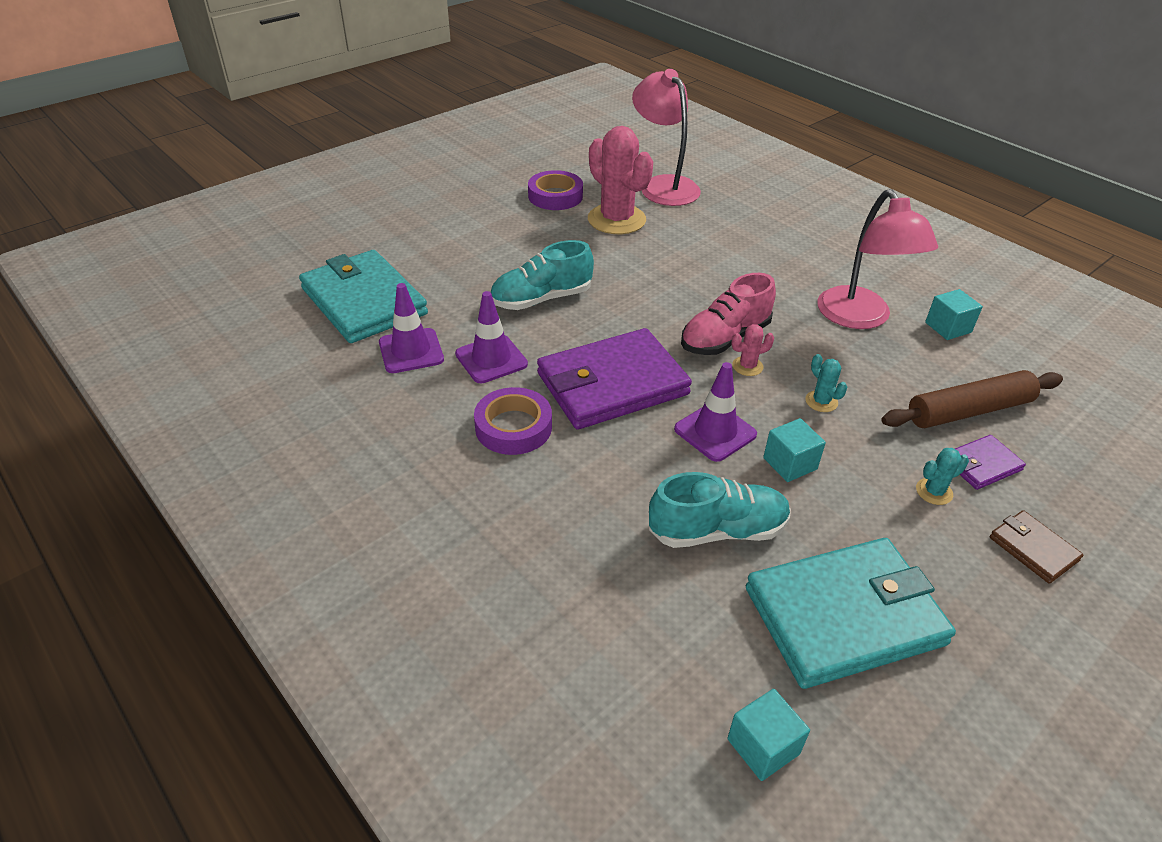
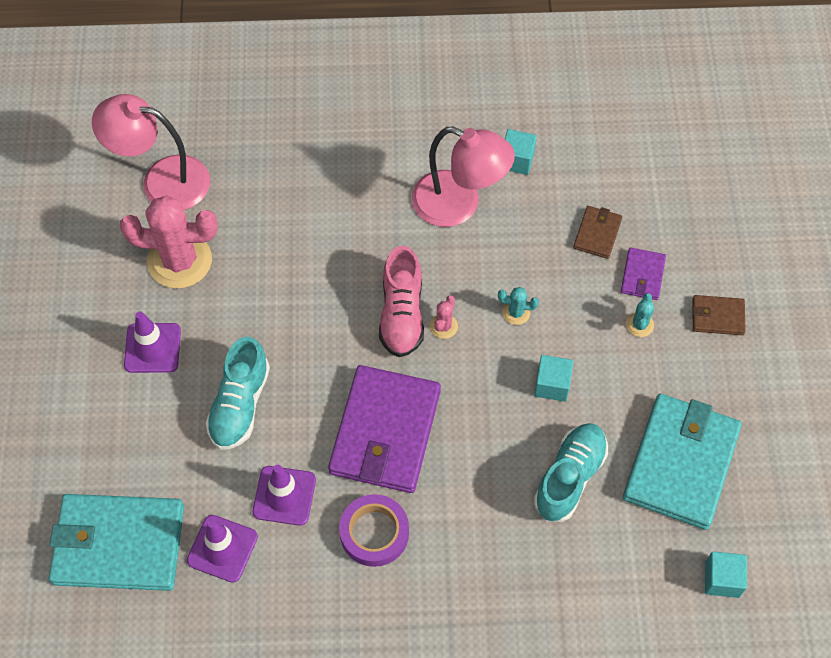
camera: 50 degrees left, 20 degrees up
(555, 196) = (95, 279): purple tape -> none
(715, 432) = (488, 405): purple traffic cone -> purple traffic cone (152, 348)
(969, 411) = (597, 233): brown rolling pin -> brown wallet

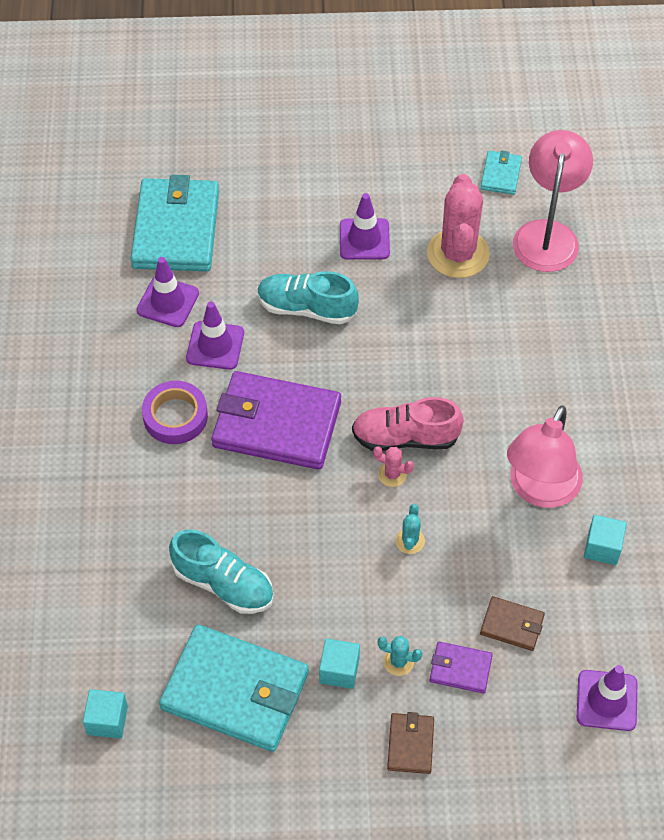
camera: 90 degrees right, 5 degrees down
(79, 217) = (501, 174): none -> turquoise wallet
(552, 385) = (326, 572): turquoise cube -> turquoise cube (339, 670)
(662, 168) = (606, 700): none -> purple traffic cone

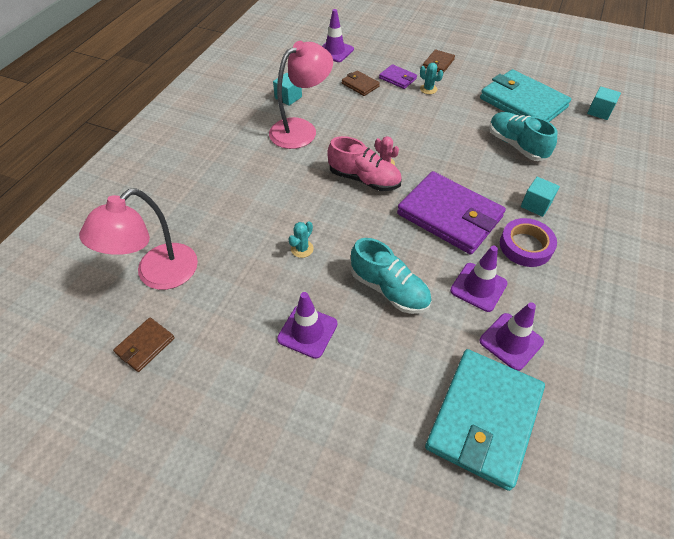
camera: 155 degrees left, 5 degrees down
(339, 670) = (462, 95): turquoise cube -> turquoise cube (536, 205)
(410, 541) = (393, 131): turquoise cactus -> turquoise cactus (302, 249)
(458, 254) = (239, 287): pink cactus -> none
(501, 174) = (145, 345): turquoise wallet -> brown wallet

